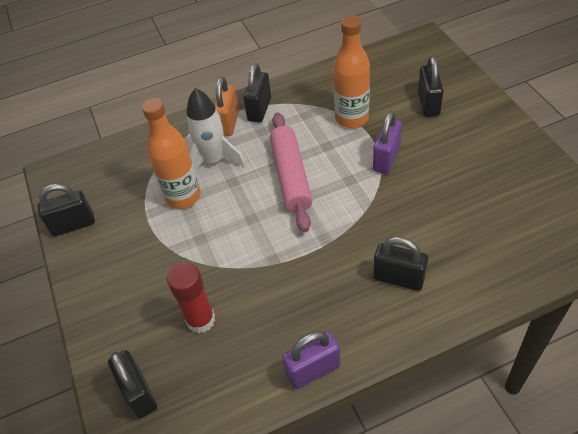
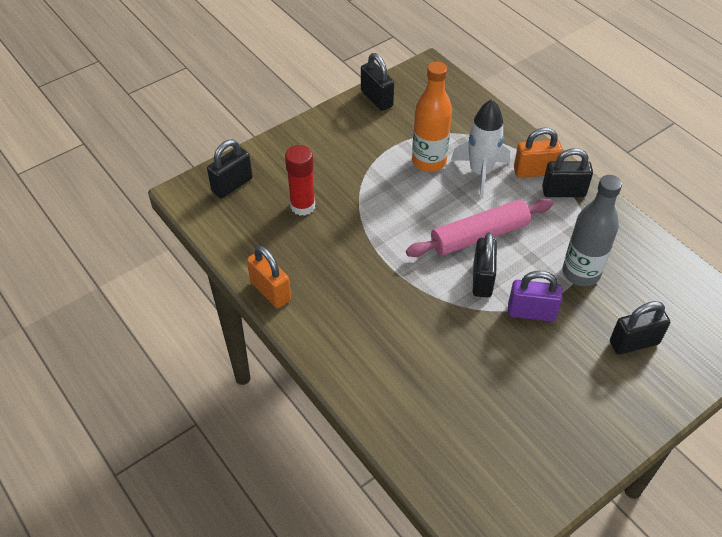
camera: 70 degrees right, 0 degrees up
(313, 370) = (270, 291): purple padlock -> orange padlock
(351, 118) = (581, 273): orange bottle -> grey bottle
(398, 278) = (378, 341): black padlock -> black padlock (482, 279)

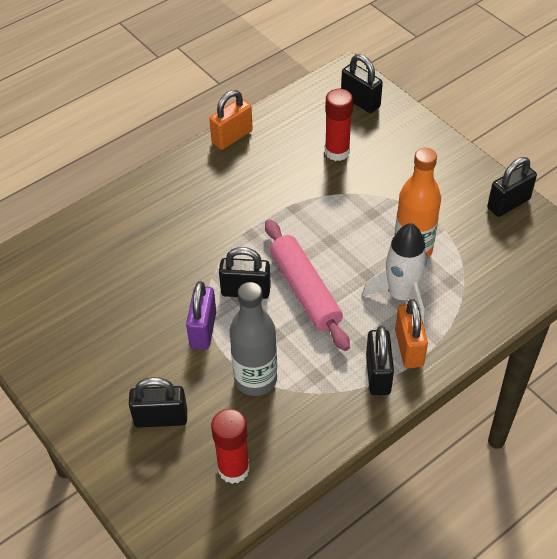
camera: 90 degrees right, 0 degrees up
(634, 342) = (161, 418): black padlock -> black padlock turned 75 degrees counterclockwise
(673, 288) = (233, 469): none -> red glue stick

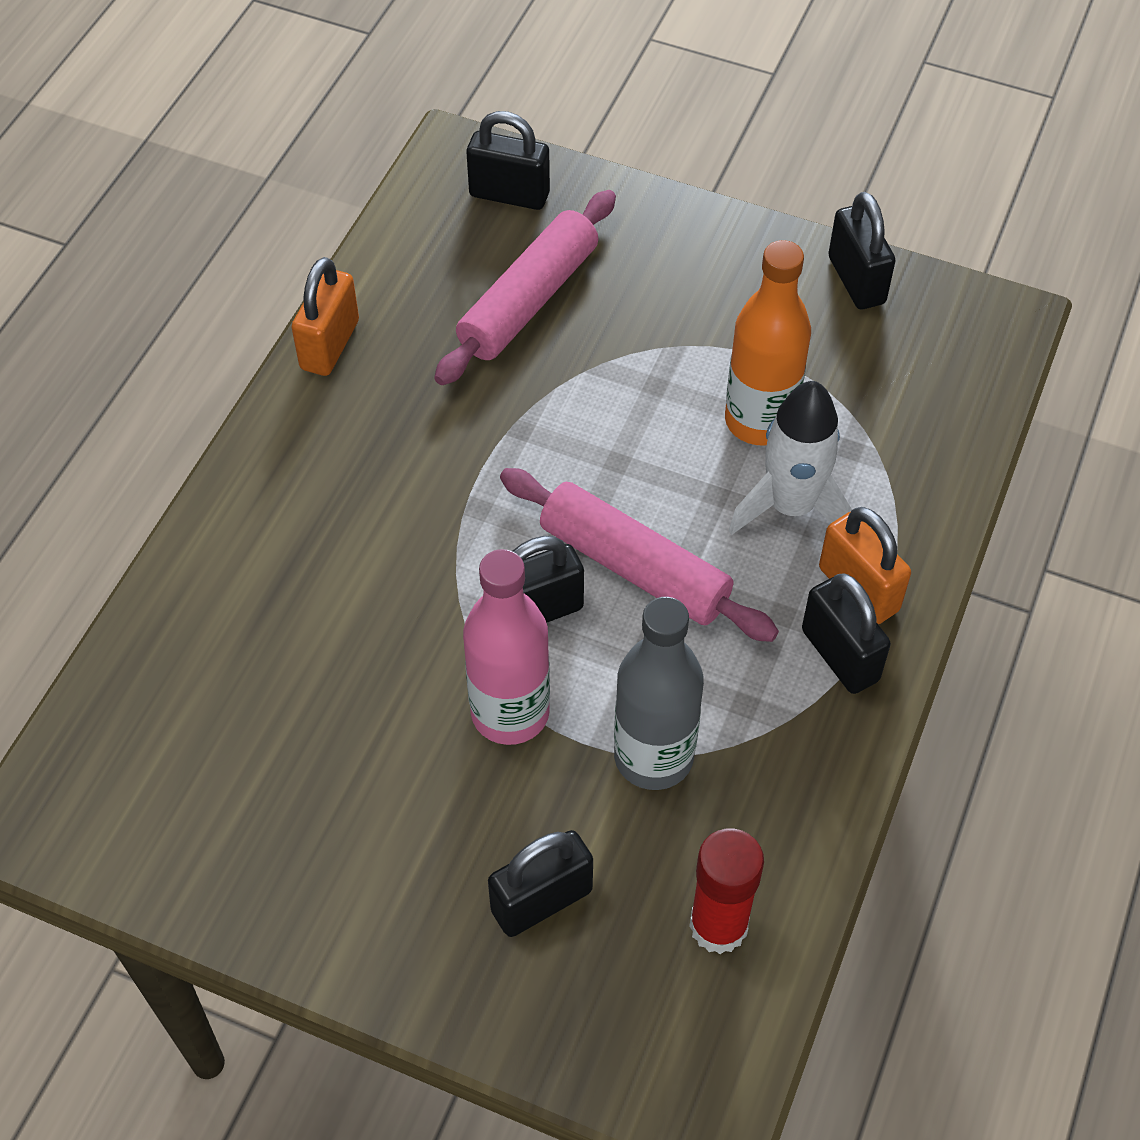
camera: 30 degrees left, 5 degrees up
(203, 330) = (510, 713): purple padlock -> pink bottle
(337, 152) = (528, 300): red glue stick -> pink rolling pin
(508, 203) = (856, 280): black padlock -> black padlock turned 45 degrees counterclockwise

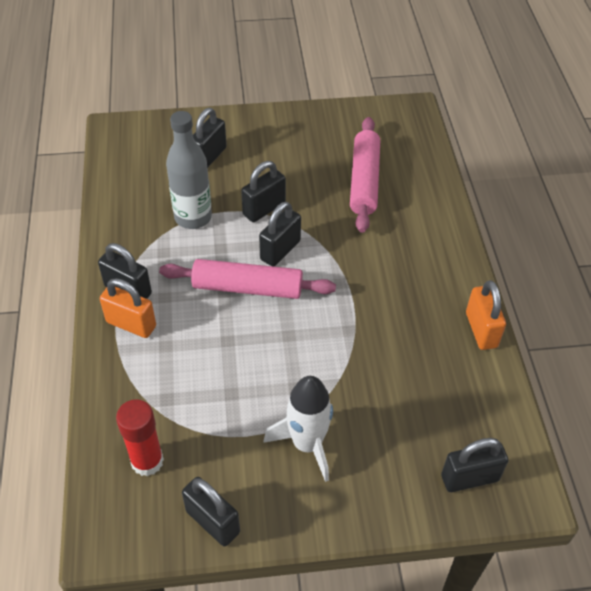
camera: 150 degrees right, 5 degrees down
(510, 713) = (264, 209): pink bottle -> black padlock
(528, 300) = (401, 407): pink rolling pin -> pink rolling pin (364, 181)
(718, 926) = (136, 174): red glue stick -> red glue stick (147, 461)
(759, 421) = (226, 392): orange bottle -> none
(791, 507) = (185, 351): white rocket -> white rocket (307, 444)

